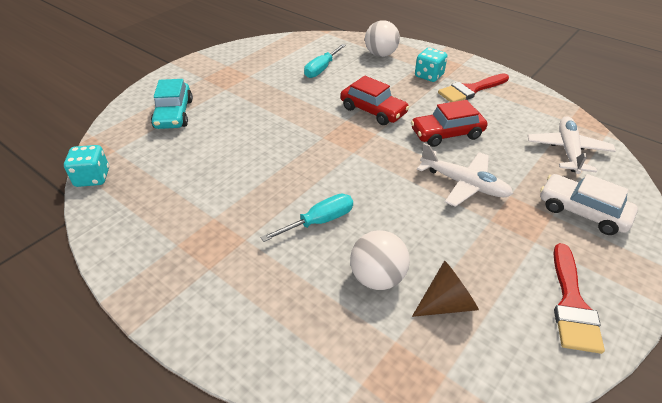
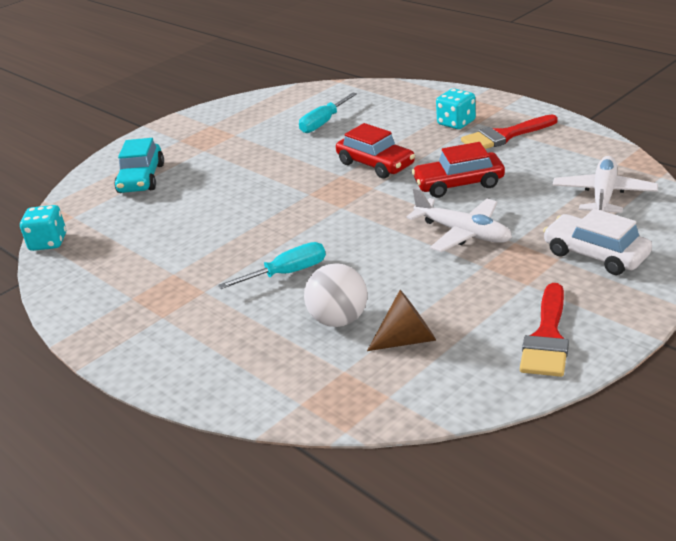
camera: 10 degrees right, 10 degrees down
(380, 54) = (401, 102): white ball -> none

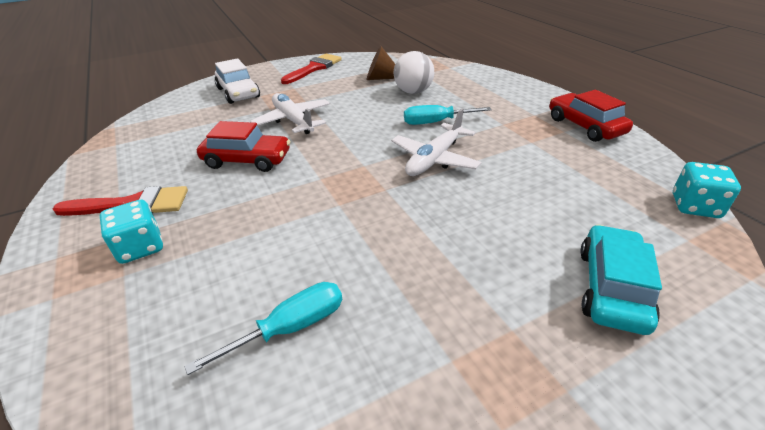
camera: 165 degrees left, 5 degrees up
(375, 164) = (292, 208): red car -> red car (585, 126)
(603, 195) = (170, 123): white plane -> white plane (434, 159)

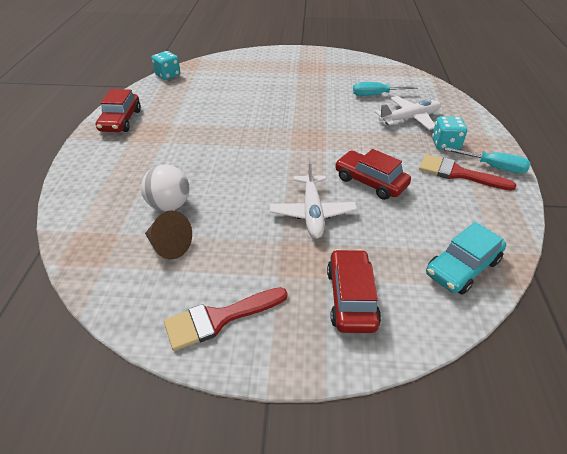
camera: 150 degrees left, 5 degrees up
(238, 93) = (351, 298): white car -> red car
(434, 159) = (243, 135): white plane -> white plane (409, 118)
(436, 122) = (202, 161): turquoise screwdriver -> turquoise screwdriver (493, 167)
(612, 288) = (250, 70): turquoise car -> turquoise car (462, 267)

